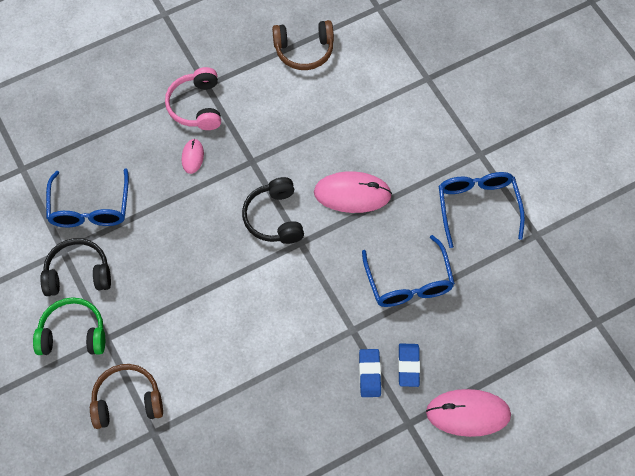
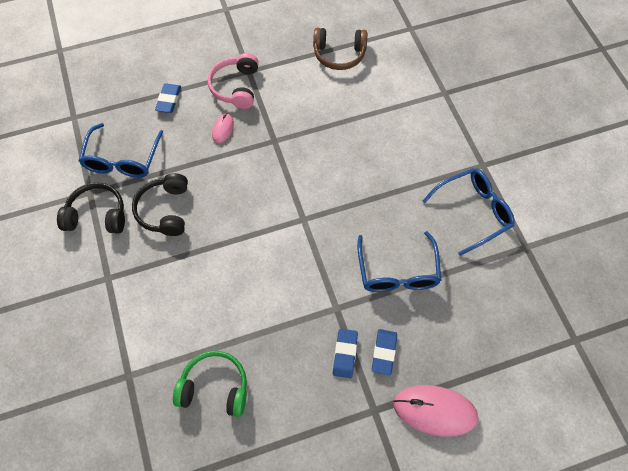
camera: 10 degrees right, 0 degrees up
(73, 334) = (78, 269): green headphones -> green headphones (214, 388)
(124, 132) = (169, 100): none -> blue eraser
(127, 401) = (111, 341): brown headphones -> none
(274, 218) = (284, 193): black headphones -> black headphones (165, 210)
(352, 194) = (359, 183): pink mouse -> none
(477, 206) = (473, 212): blue glasses -> blue glasses turned 60 degrees clockwise

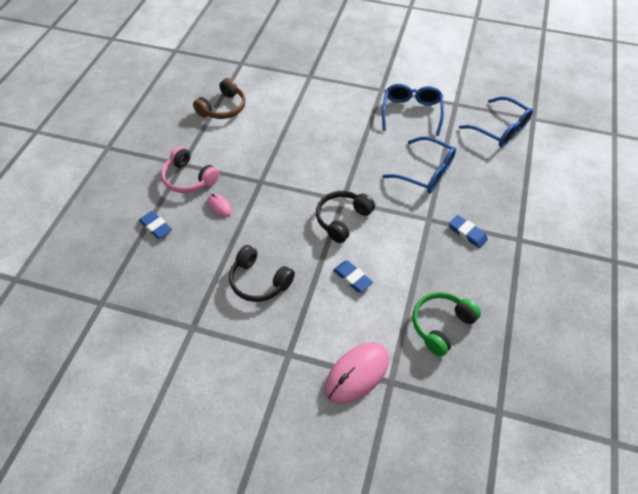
camera: 55 degrees left, 10 degrees down
(97, 215) = (221, 333): black headphones -> black headphones (342, 220)
(122, 160) = (182, 287): blue glasses -> blue glasses (500, 129)
(384, 352) = (480, 211): blue eraser -> blue eraser (352, 278)
(435, 411) = (539, 208): pink mouse -> pink mouse (357, 373)

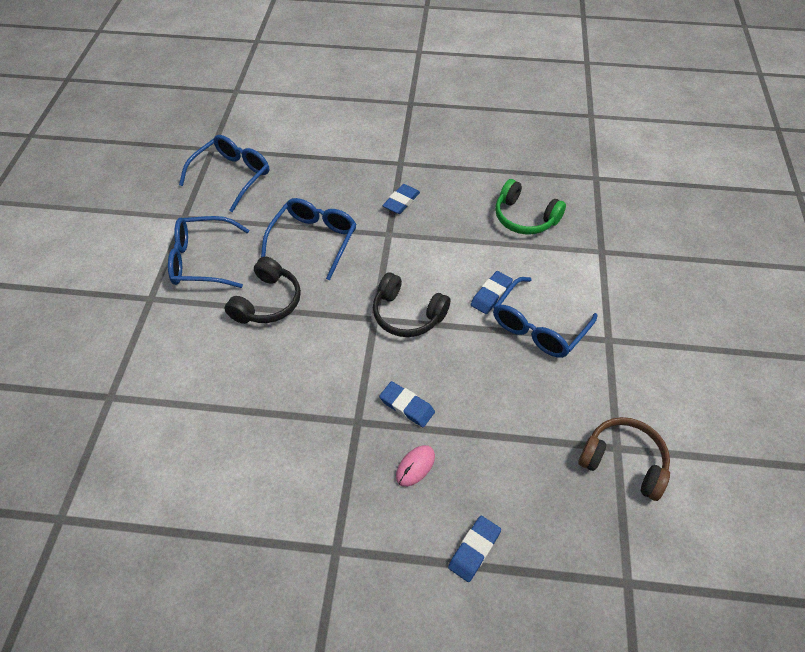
camera: 100 degrees left, 0 degrees up
(189, 178) = (367, 528): pink headphones -> none
(223, 108) = (191, 519): brown headphones -> brown headphones (623, 462)
(259, 281) = (525, 387): black headphones -> black headphones (267, 302)
(264, 208) = (406, 406): none -> blue eraser
(312, 304) = (538, 327): none -> blue glasses
(357, 373) = (605, 278): pink mouse -> none

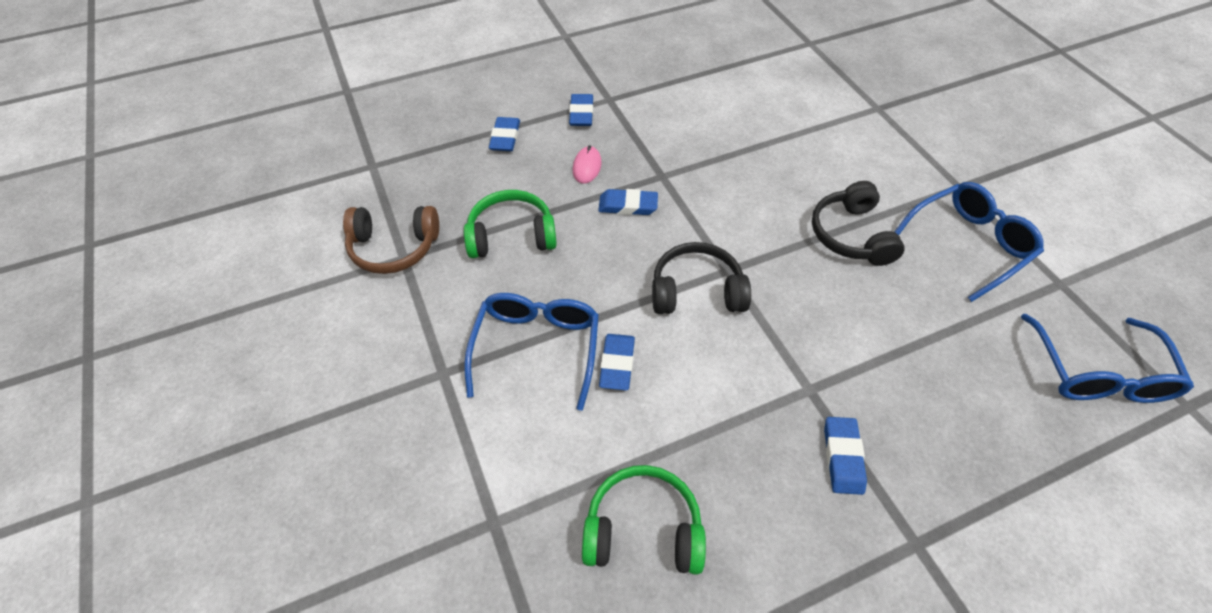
camera: 150 degrees right, 0 degrees up
(314, 240) = (887, 331): blue glasses -> none
(378, 543) = (581, 113): none -> blue eraser
(518, 424) = (511, 236): none -> green headphones

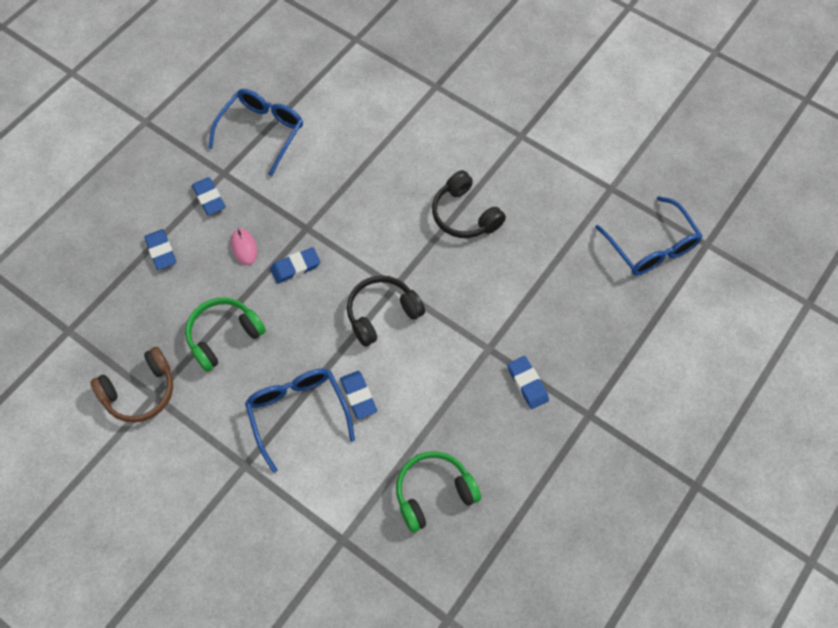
camera: 30 degrees left, 10 degrees up
(969, 244) = (544, 184): blue glasses -> blue glasses (262, 132)

